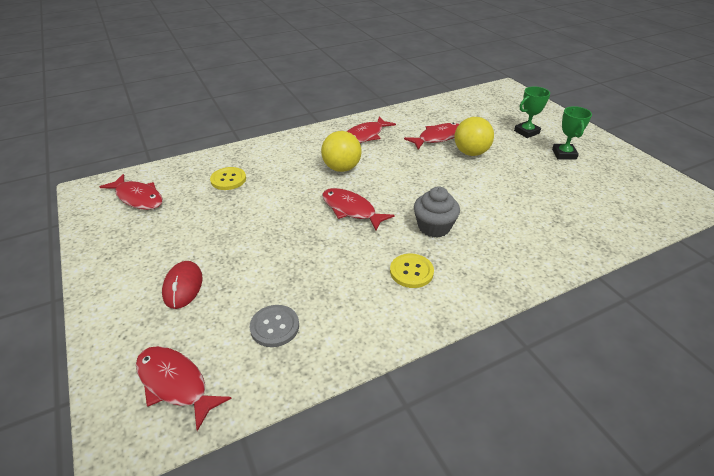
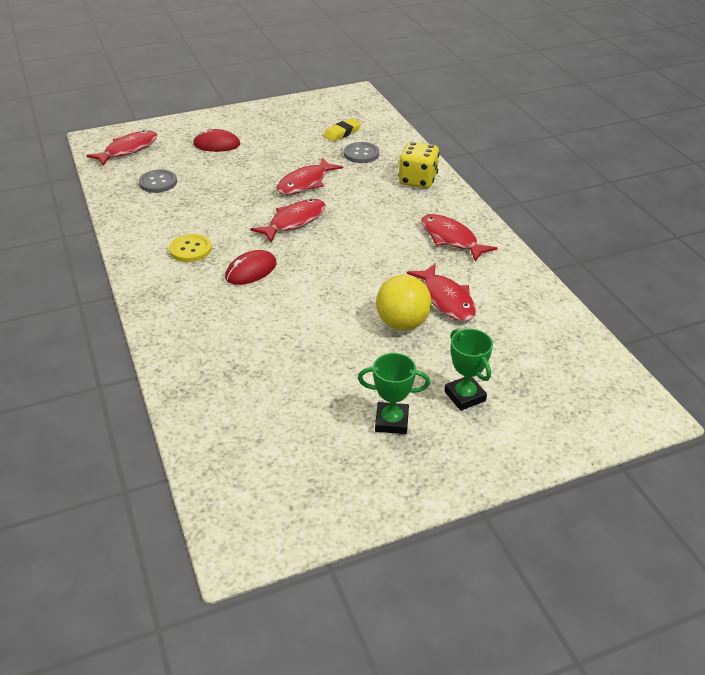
camera: 95 degrees right, 0 degrees up
(138, 198) = (339, 115): red fish -> red fish (305, 183)
(181, 193) = (342, 133): none -> yellow eraser
(228, 180) = (361, 154): yellow button -> grey button
(280, 150) = (417, 180): none -> yellow dice
(341, 168) = (374, 219): yellow ball -> none
(434, 227) = (251, 271): grey cupcake -> red mouse

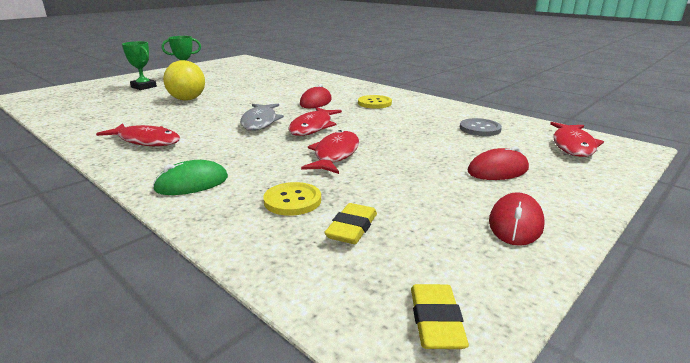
camera: 155 degrees right, 15 degrees down
(262, 117) = (515, 223): none -> red mouse
(337, 244) = (260, 122): none -> grey fish
(342, 99) = (436, 321): none -> yellow eraser
(361, 154) = (292, 200): grey button -> yellow button
(417, 180) = (192, 183): yellow dice -> green mouse
(446, 299) = (153, 111): red fish -> none

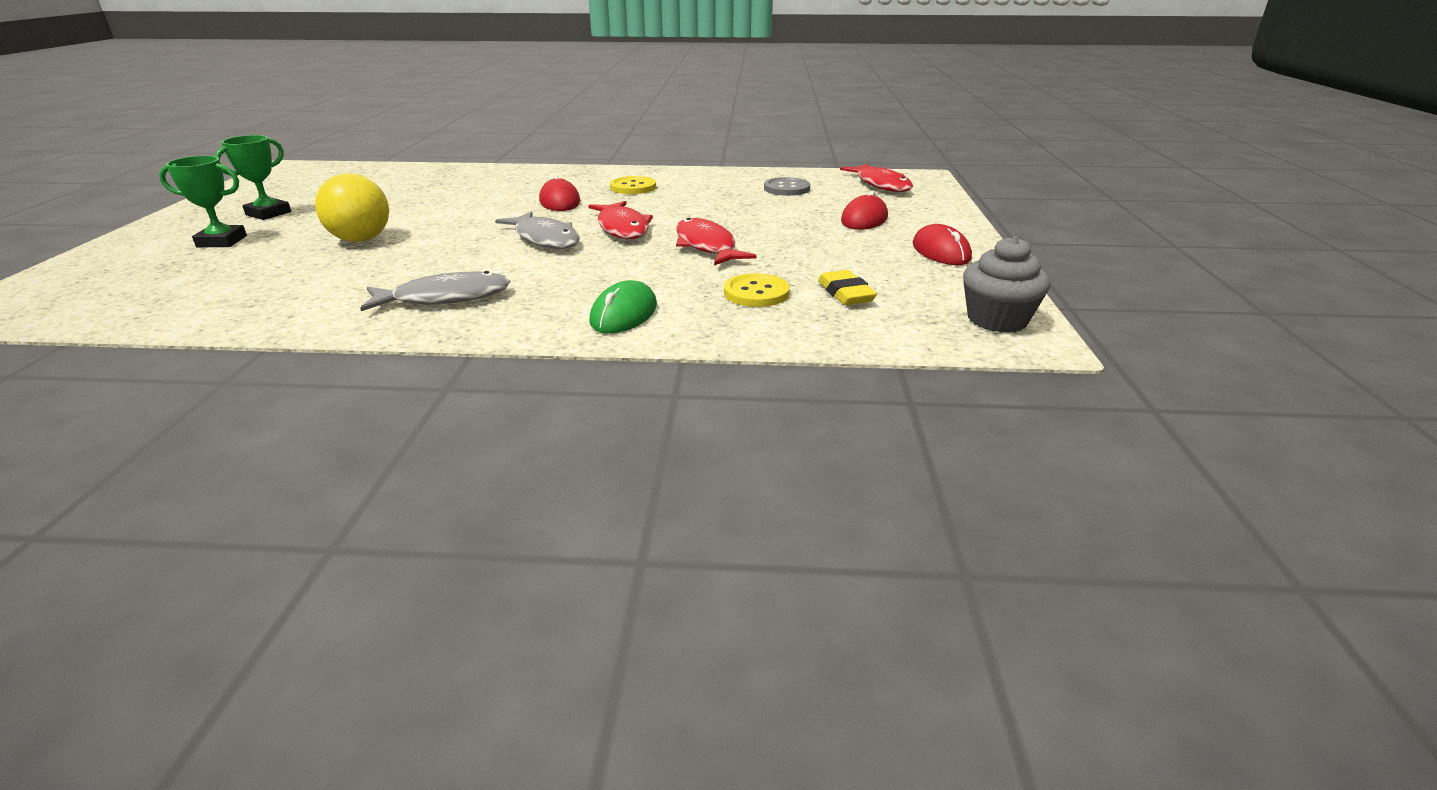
camera: 40 degrees left, 5 degrees up
(146, 141) = (445, 298): red fish -> grey fish
(436, 321) = (997, 320): yellow eraser -> grey cupcake

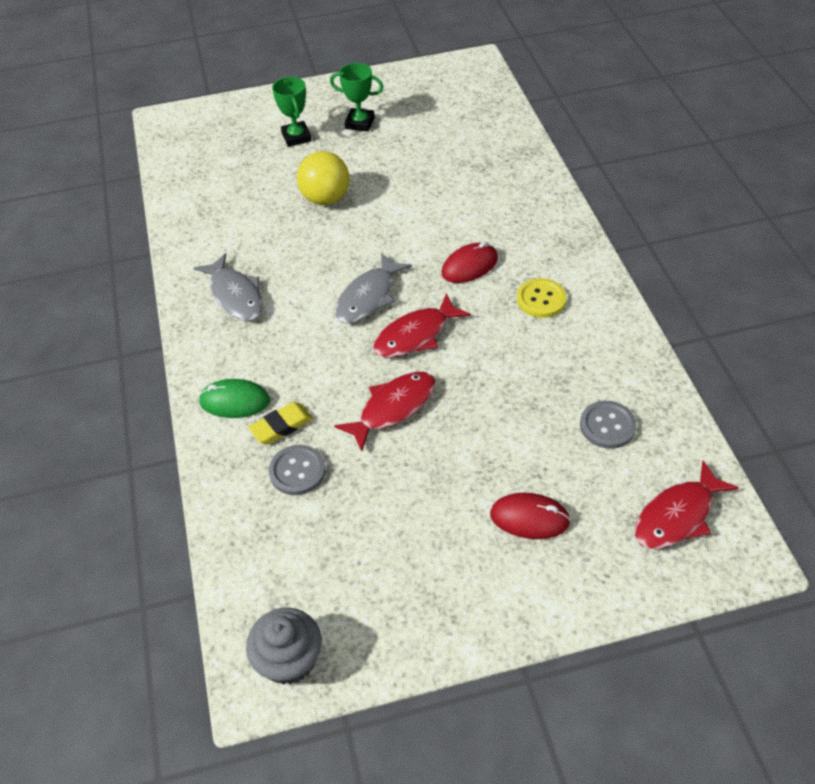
camera: 75 degrees right, 20 degrees up
(756, 293) = (297, 471): yellow button -> grey button
(845, 293) = (315, 535): yellow eraser -> yellow eraser (281, 426)
(941, 251) = (452, 602): red mouse -> none

